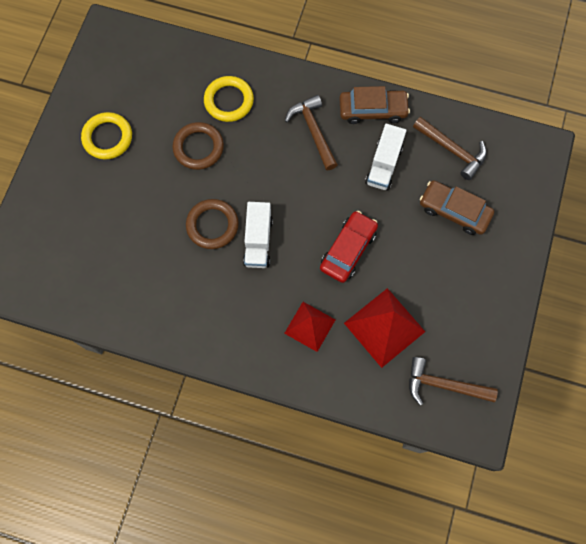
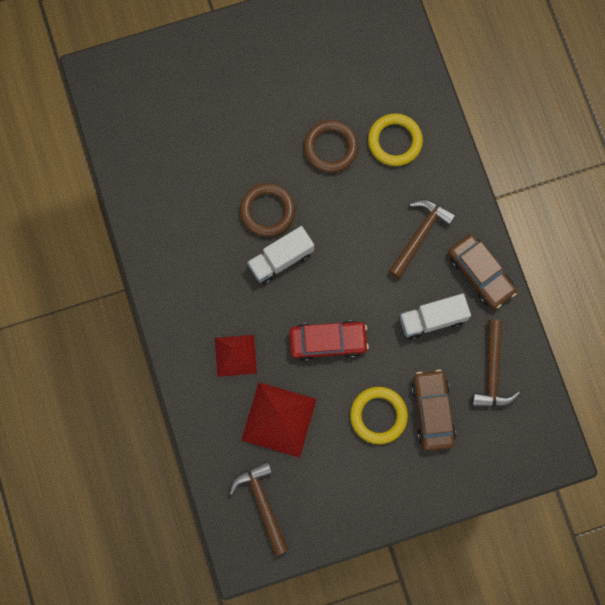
camera: 55 degrees right, 5 degrees up
(107, 138) = (284, 65): yellow ring -> yellow ring (378, 415)

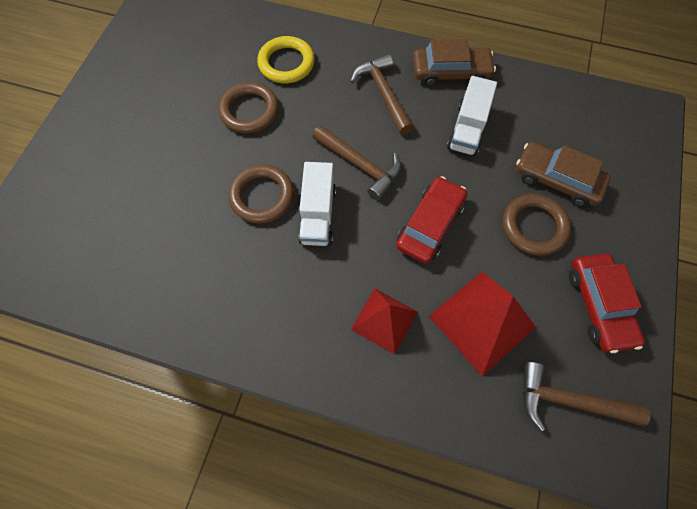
camera: 55 degrees left, 10 degrees down
(346, 491) = (599, 305): none -> red car
(378, 415) = (533, 226): yellow ring -> brown ring
(492, 371) = (546, 114): brown hammer -> brown hammer (360, 165)

